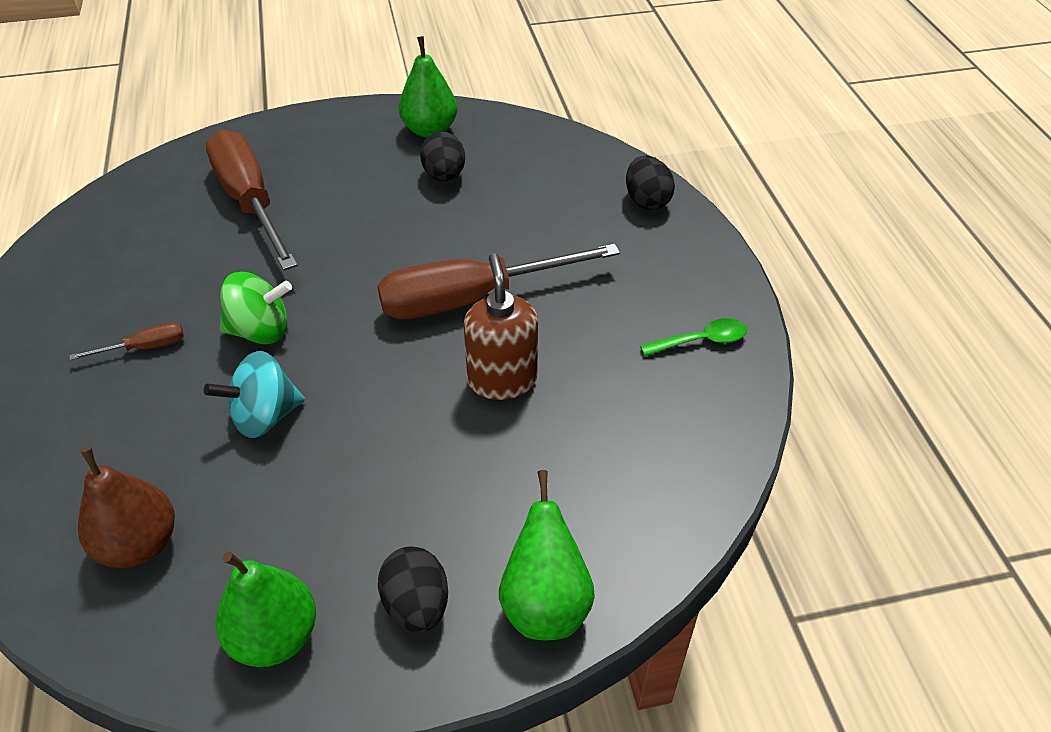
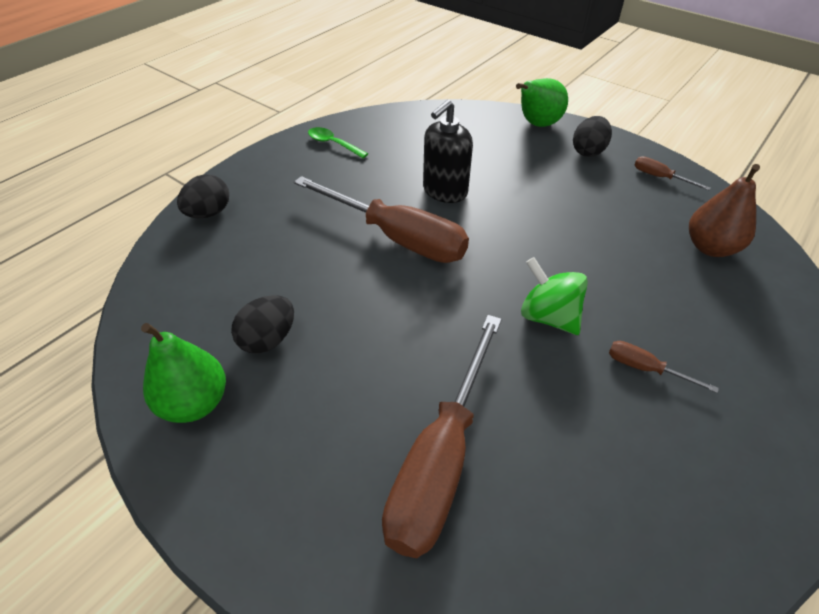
camera: 130 degrees left, 0 degrees up
(264, 416) = (592, 261): turquoise spinning top -> none
(274, 636) = (659, 177): green pear -> brown screwdriver
(502, 380) = (444, 191): brown soap dispenser -> black soap dispenser

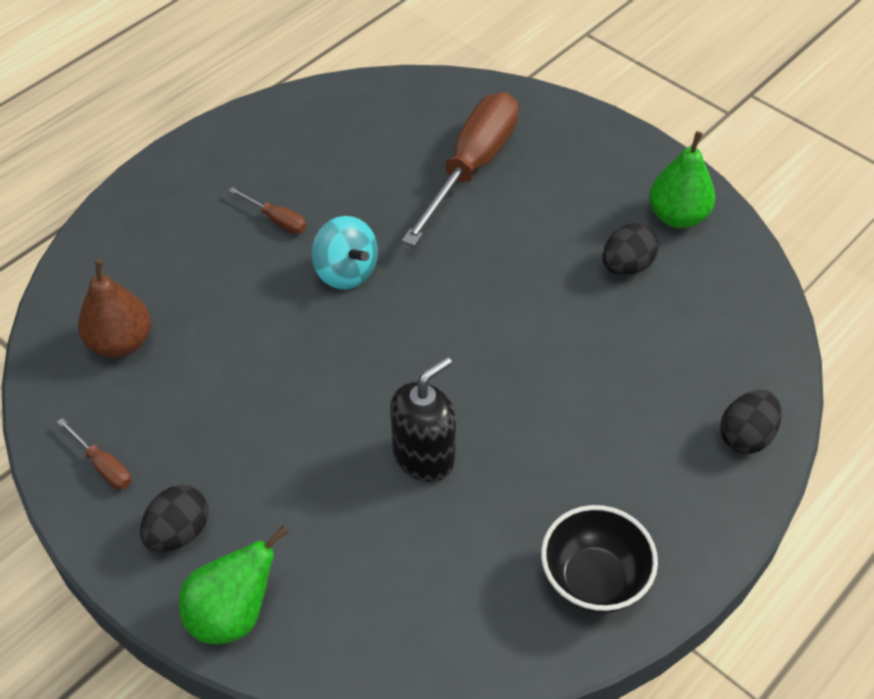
camera: 175 degrees left, 5 degrees up
(333, 144) = (593, 580): green spoon -> black bowl
(397, 237) = (495, 380): brown screwdriver -> none
(548, 316) = (346, 272): green spinning top -> turquoise spinning top

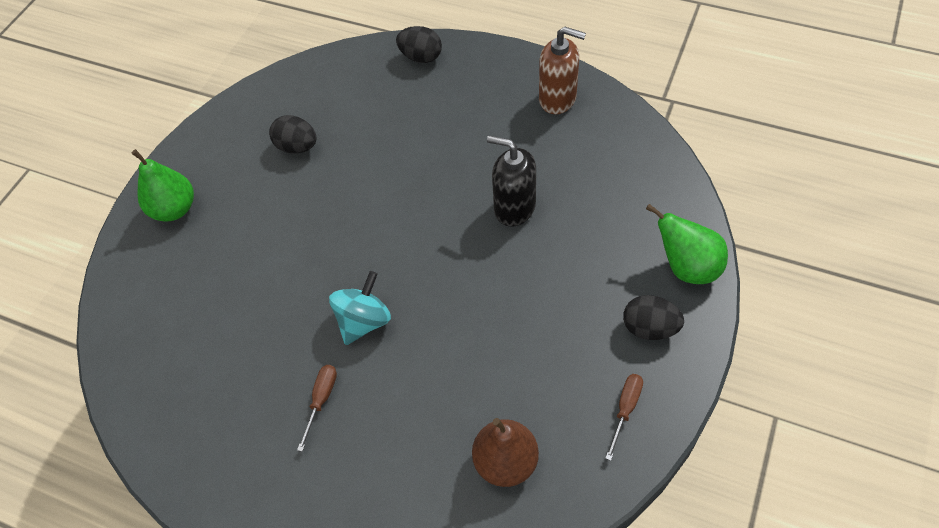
camera: 105 degrees left, 5 degrees up
(471, 167) = (216, 275): brown screwdriver -> none
(593, 580) = (558, 99): black bowl -> brown soap dispenser
(677, 216) = (237, 131): green pear -> green pear (174, 209)

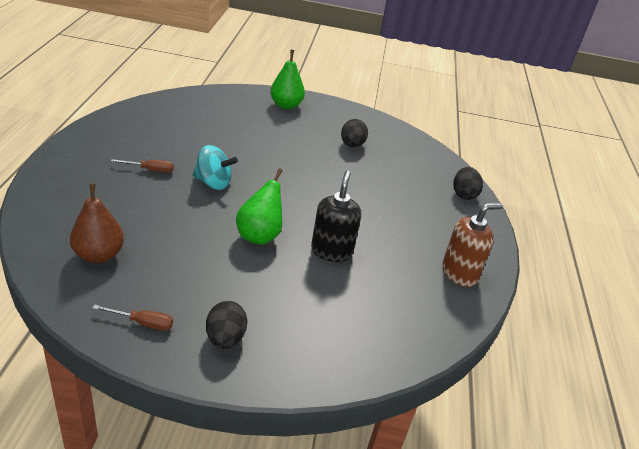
camera: 65 degrees right, 20 degrees down
(558, 99) = (459, 273): brown soap dispenser -> brown soap dispenser turned 120 degrees counterclockwise
(687, 267) = (296, 366): green pear -> green pear (259, 235)

